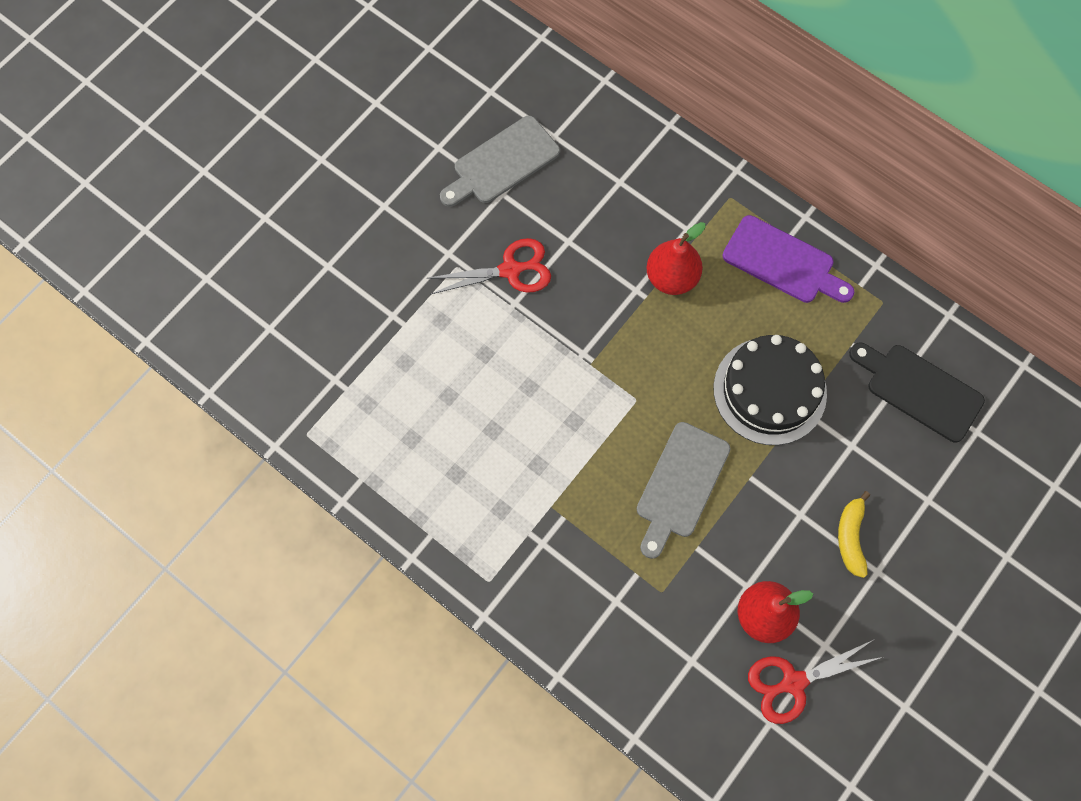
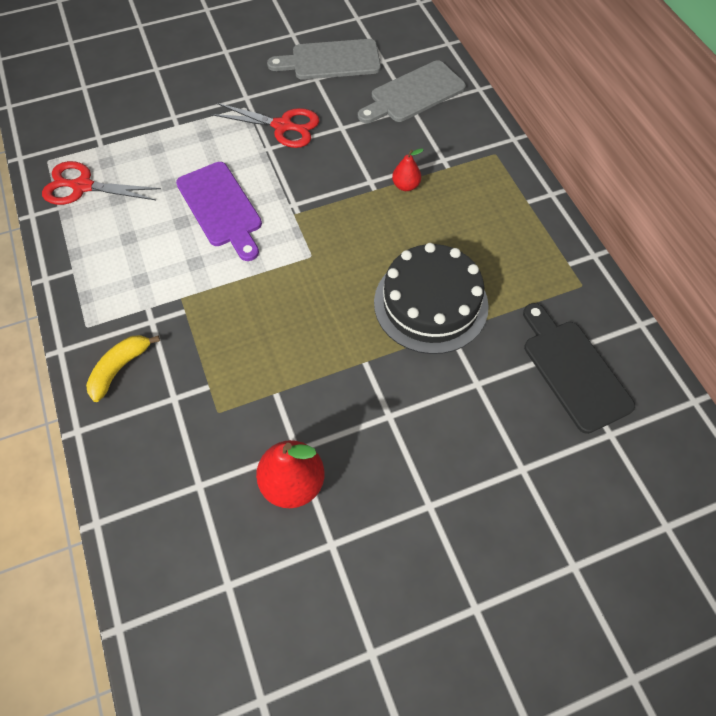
camera: 30 degrees right, 10 degrees down
(671, 278) = (406, 186): red pear -> red pear, size x0.56
(680, 485) = (299, 336): grey cutting board -> grey cutting board (414, 94)
(783, 262) = (509, 216): purple cutting board -> purple cutting board (221, 208)
(793, 682) = (277, 560): red scissors -> red scissors (83, 186)
(851, 537) = (423, 460): yellow banana -> yellow banana (120, 368)

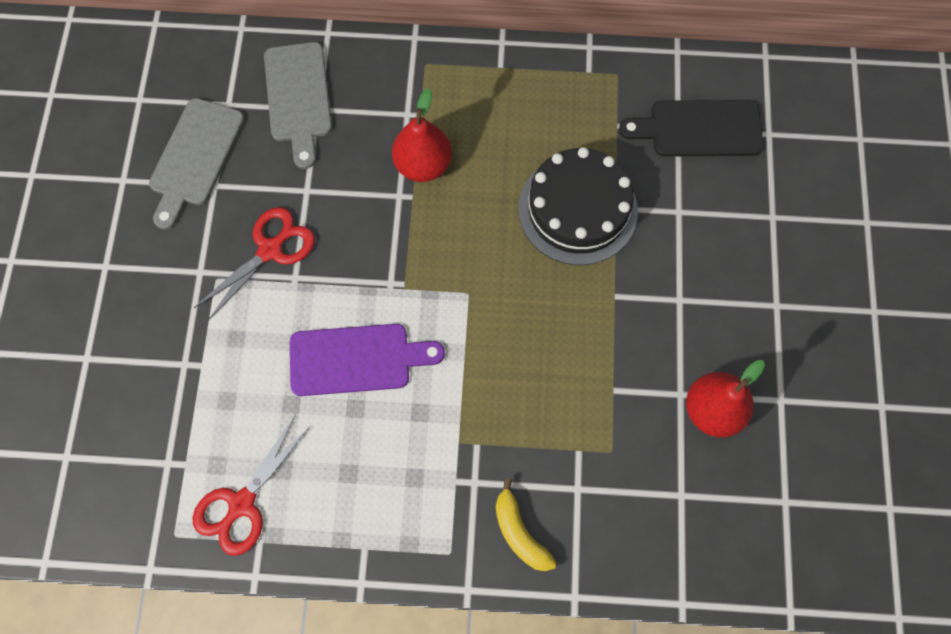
camera: 65 degrees left, 10 degrees up
(406, 186) = (423, 165): red pear -> red pear, size x1.80

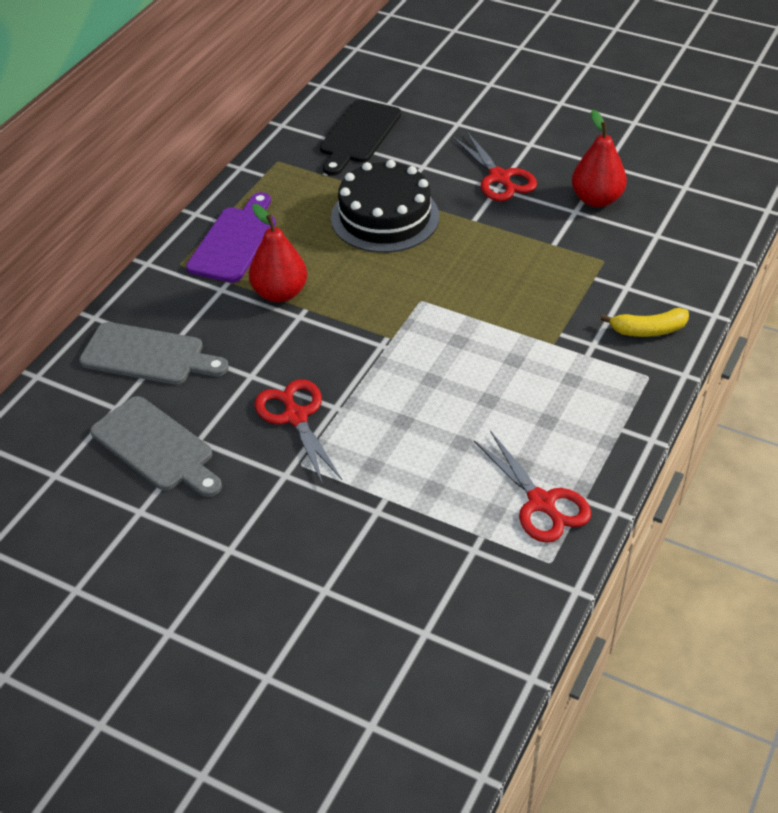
camera: 65 degrees left, 25 degrees down
(357, 359) = (442, 386): purple cutting board -> purple cutting board (234, 241)
(699, 295) = (499, 178): none -> red scissors

